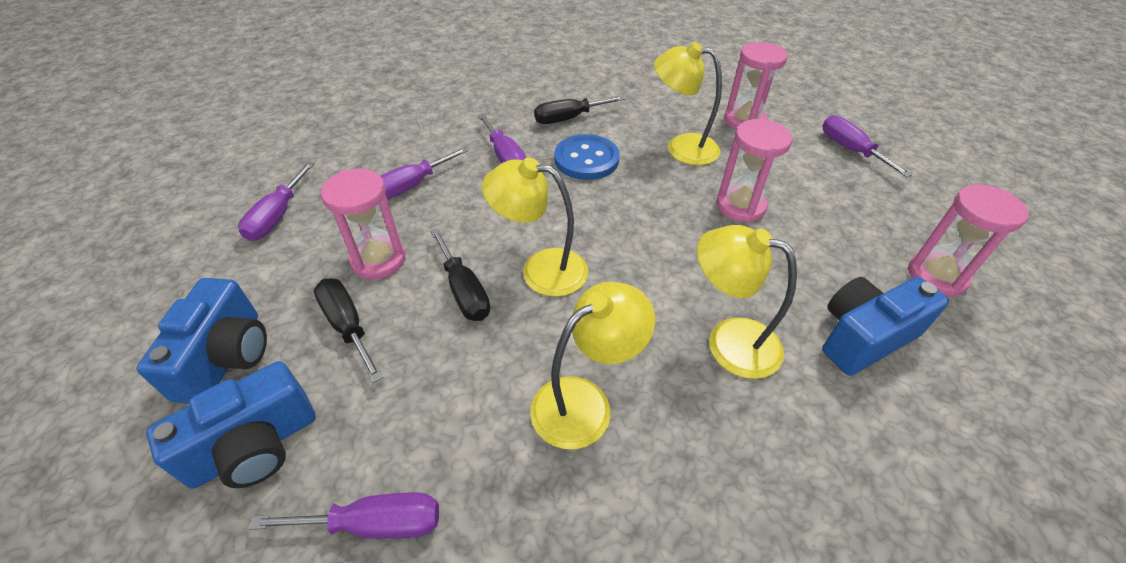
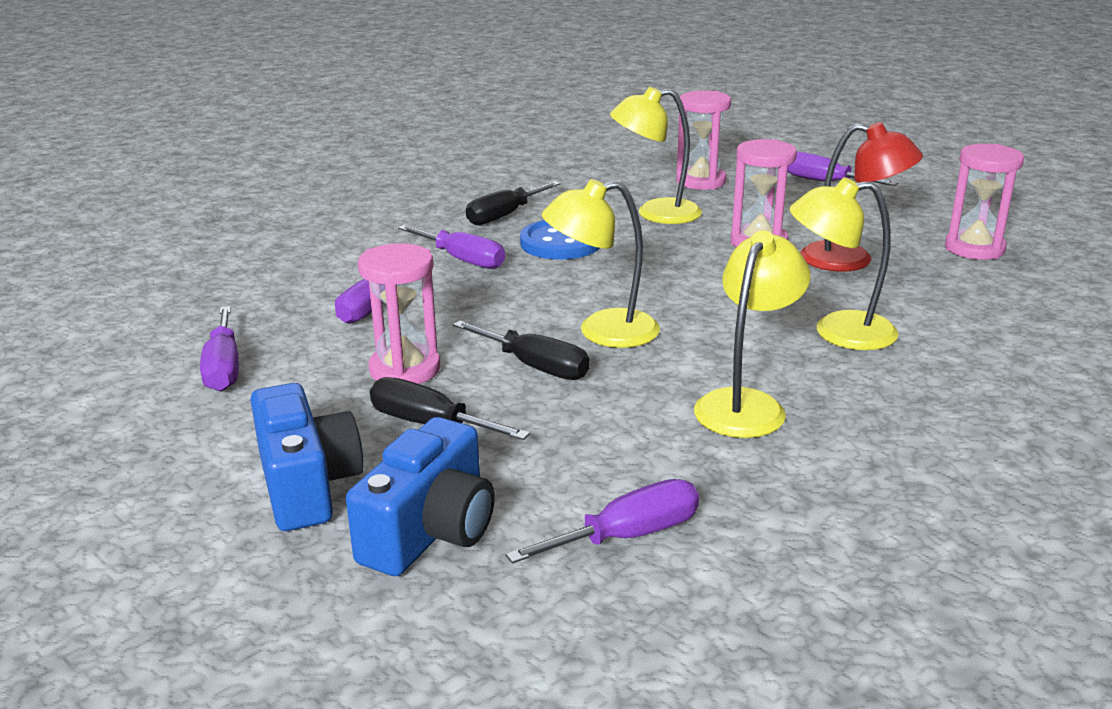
camera: 25 degrees left, 20 degrees down
(807, 253) = (851, 260): none -> red lamp
(863, 337) = (949, 300): blue camera -> none

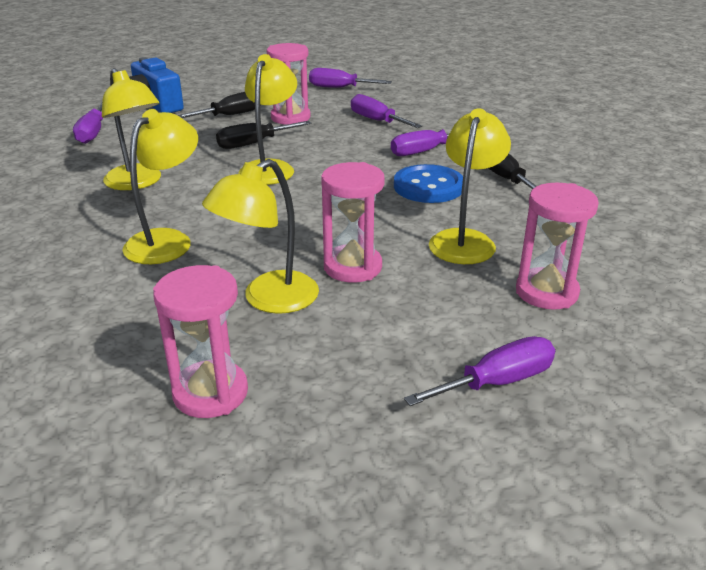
camera: 115 degrees right, 5 degrees up
(307, 485) = (217, 92): blue camera -> none
(851, 260) = (268, 299): red lamp -> yellow lamp

